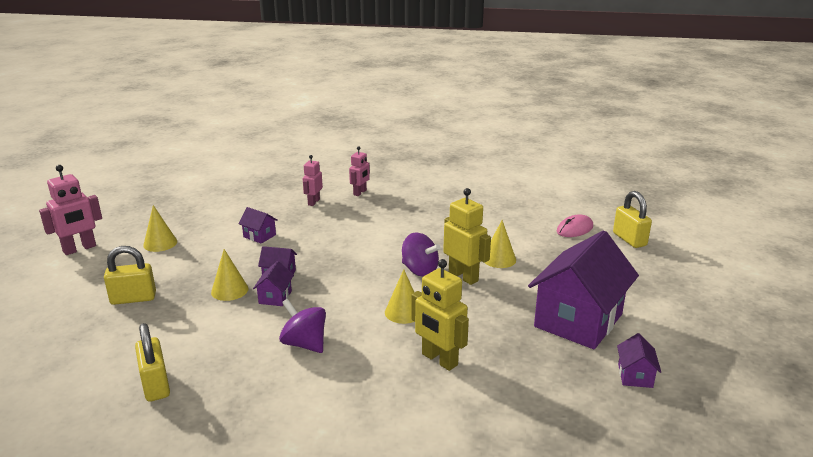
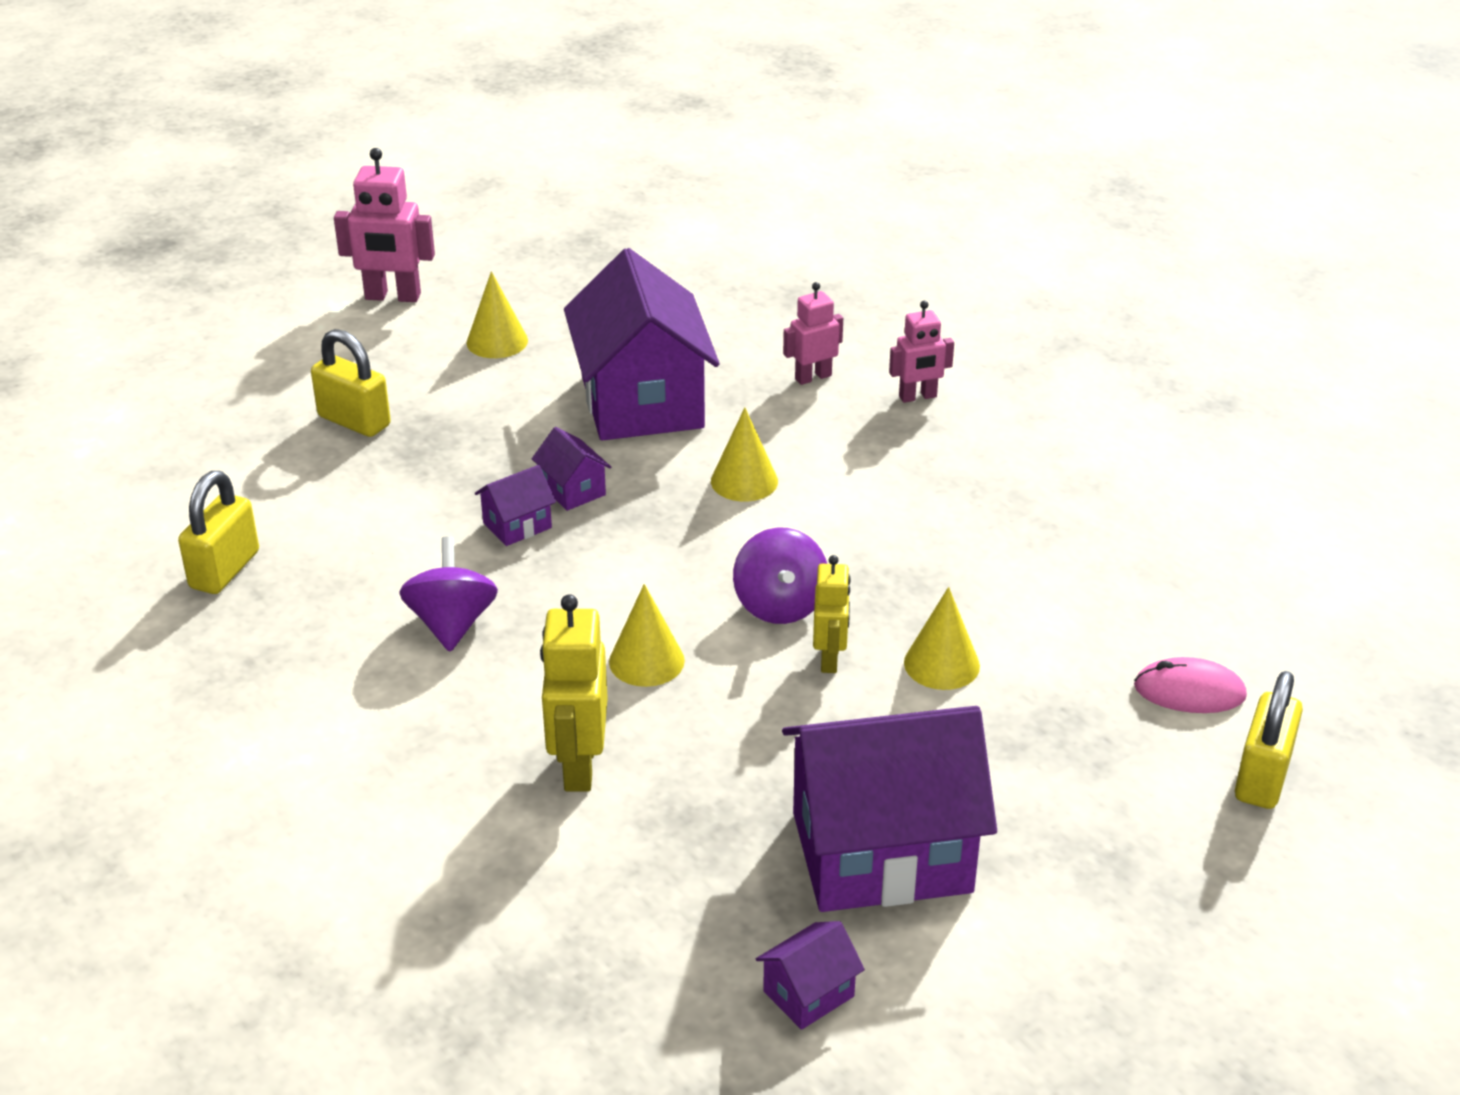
camera: 45 degrees right, 10 degrees up
(229, 290) = (478, 478): yellow cone -> yellow cone (744, 481)
(259, 236) = (642, 402): purple house -> purple house, size x2.42
(463, 276) = (830, 659): yellow robot -> yellow robot, size x0.63

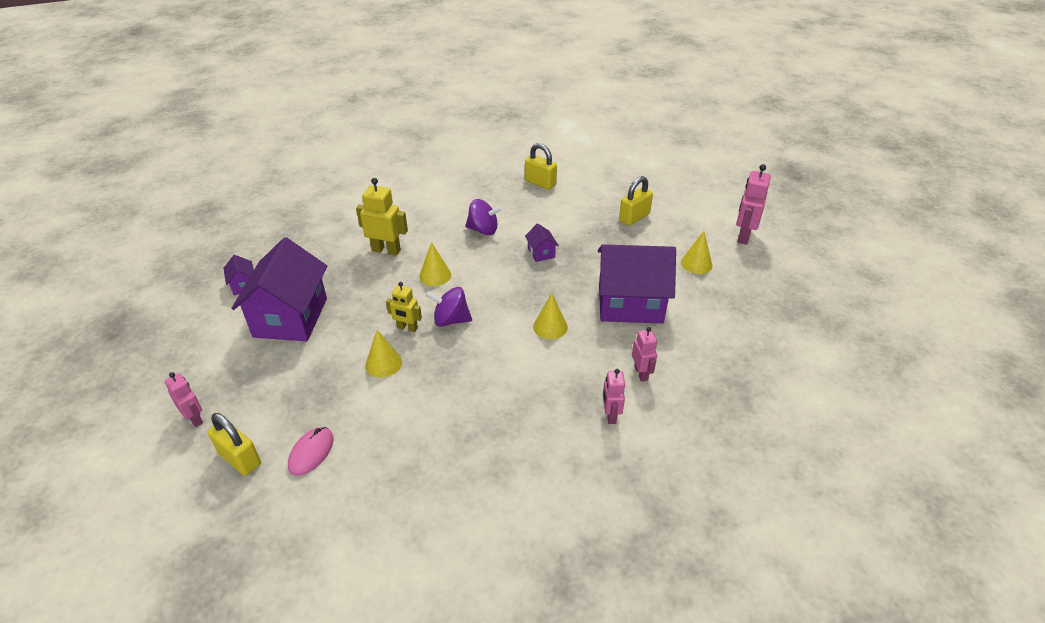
camera: 105 degrees right, 5 degrees up
(573, 490) = (561, 271): purple house -> none
(1226, 885) = (195, 418): none -> pink robot

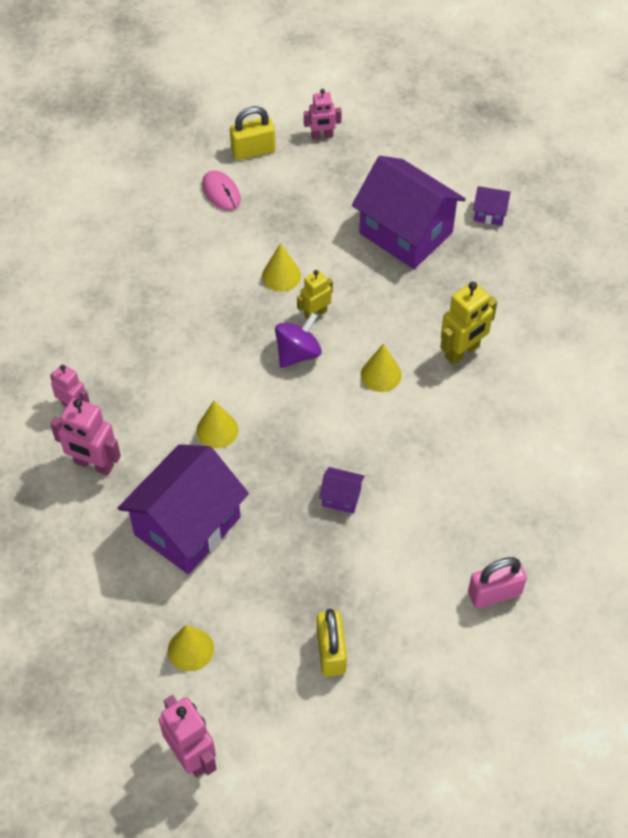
camera: 125 degrees right, 15 degrees up
(483, 230) = (432, 464): purple spinning top -> none
(540, 183) = (494, 593): yellow padlock -> pink padlock
(641, 373) = (93, 464): pink robot -> pink robot, size x1.58

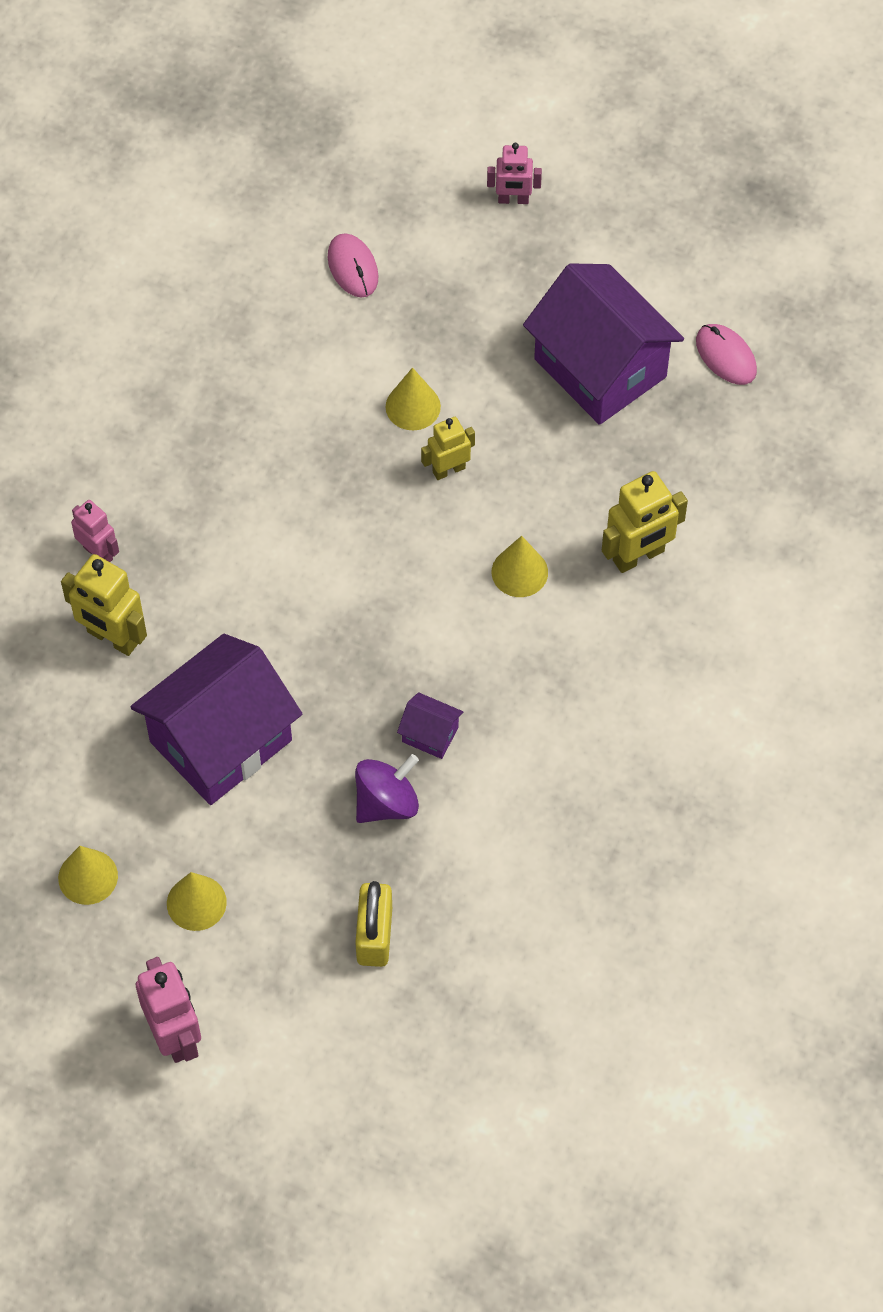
camera: 10 degrees right, 5 degrees up
(93, 464) = (112, 638): pink robot -> yellow robot
(217, 430) = (283, 616): yellow cone -> yellow cone (88, 877)
(253, 150) = (410, 208): yellow padlock -> none
(298, 353) = (412, 524): purple spinning top -> purple spinning top (386, 802)
(489, 213) = (726, 356): purple house -> pink mouse
(494, 593) = (602, 894): pink padlock -> none

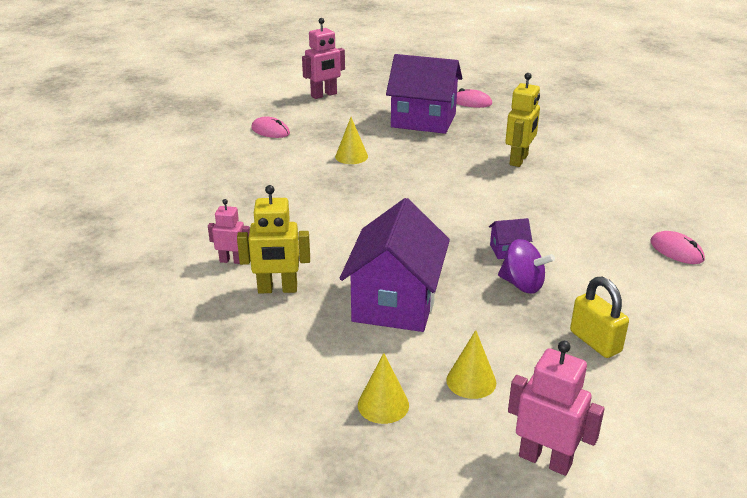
camera: 35 degrees left, 30 degrees down
(386, 802) = (522, 285): purple spinning top -> purple spinning top turned 105 degrees clockwise
(448, 470) = (394, 167): yellow robot -> none
(513, 200) = (324, 95): pink robot -> pink robot, size x1.58
(519, 572) = (472, 183): yellow cone -> none
(634, 865) = (676, 251): none -> pink mouse

